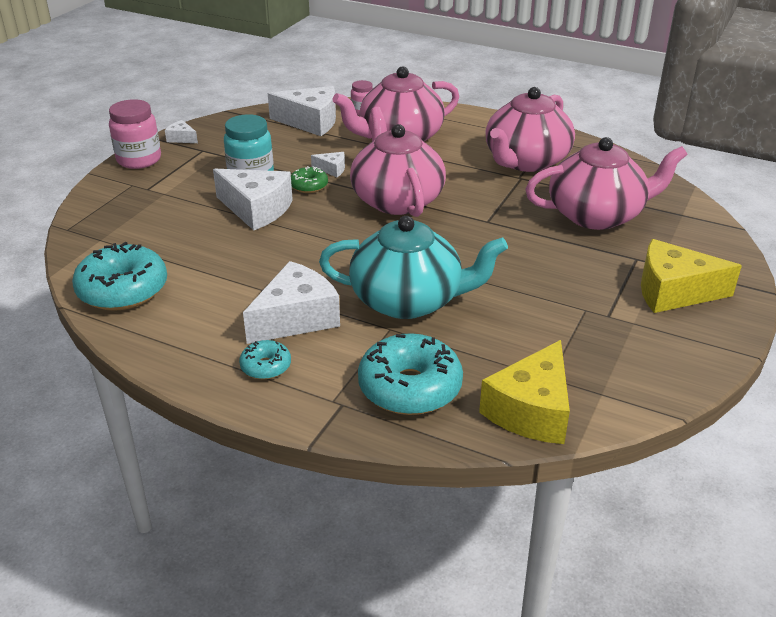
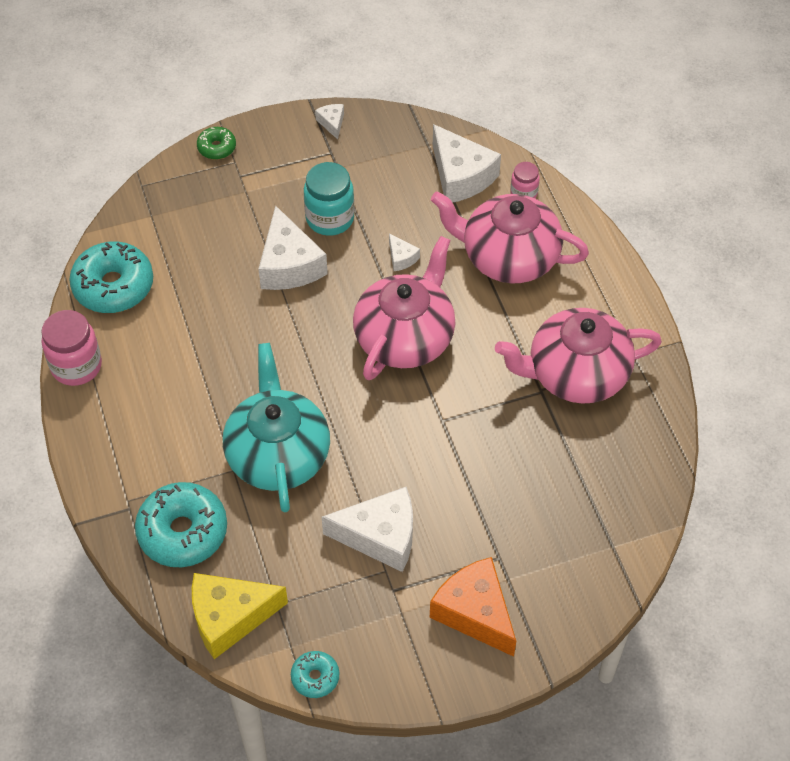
camera: 45 degrees right, 20 degrees up
(139, 160) = (271, 130): pink jar -> pink jar (76, 366)
(266, 366) = (122, 436): turquoise donut -> turquoise donut (315, 677)
(296, 318) = (187, 407): white cheese -> white cheese (380, 536)
(309, 186) = (359, 266): green donut -> green donut (217, 148)
(408, 300) = (278, 454): turquoise teapot -> turquoise teapot turned 150 degrees counterclockwise
(597, 215) = (539, 487): pink teapot -> none
(673, 291) = (475, 612): yellow cheese -> orange cheese

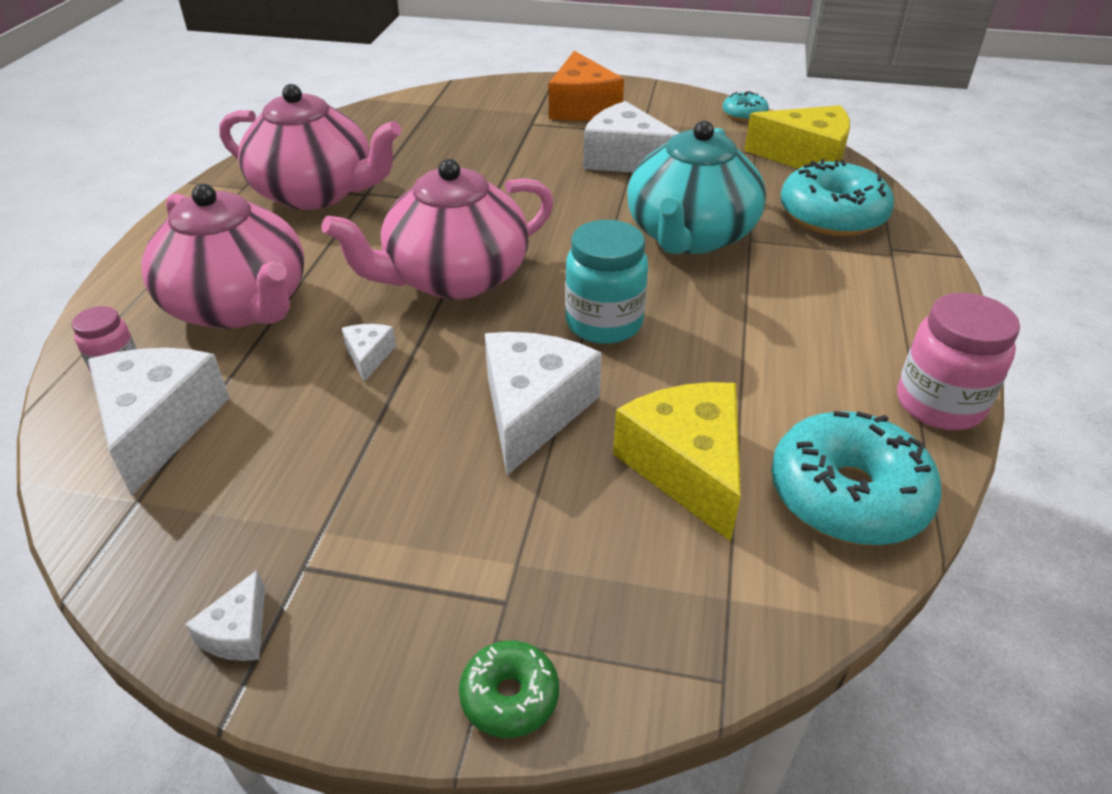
camera: 150 degrees left, 15 degrees down
(195, 267) = (687, 467): none -> yellow cheese
(330, 218) = (414, 450): turquoise jar -> turquoise jar (604, 323)

